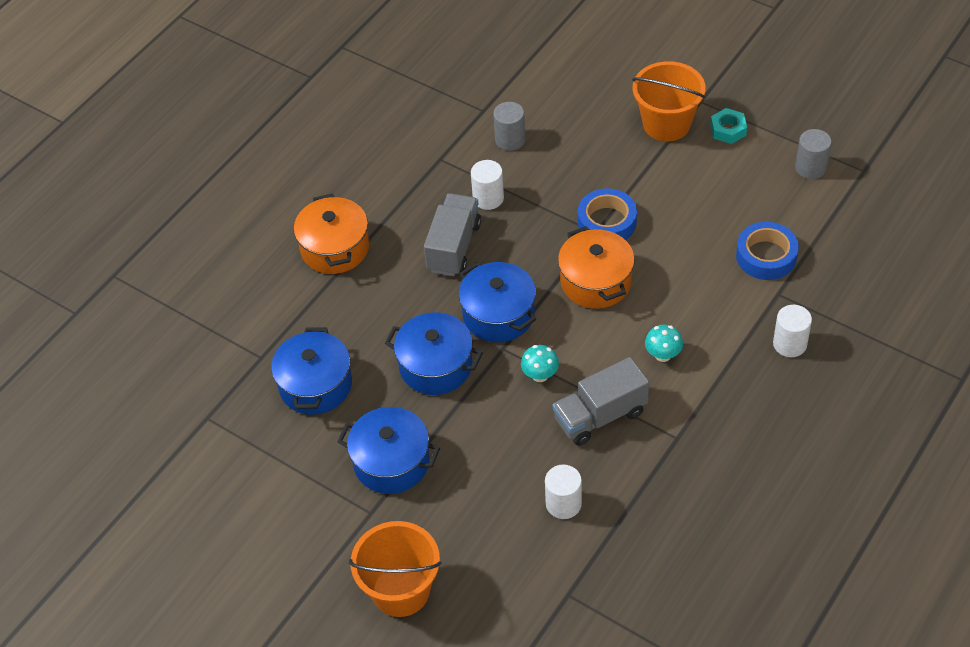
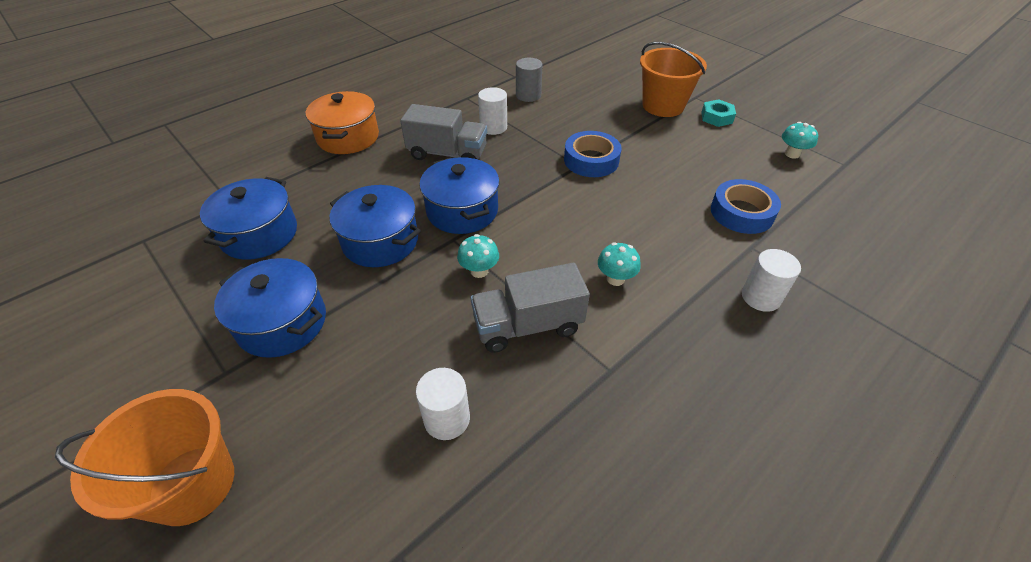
camera: 10 degrees right, 5 degrees down
(454, 247) = (447, 154): grey truck -> grey truck turned 75 degrees clockwise
(596, 282) = (565, 202): orange pot -> none
(810, 168) = (792, 154): grey cylinder -> turquoise mushroom

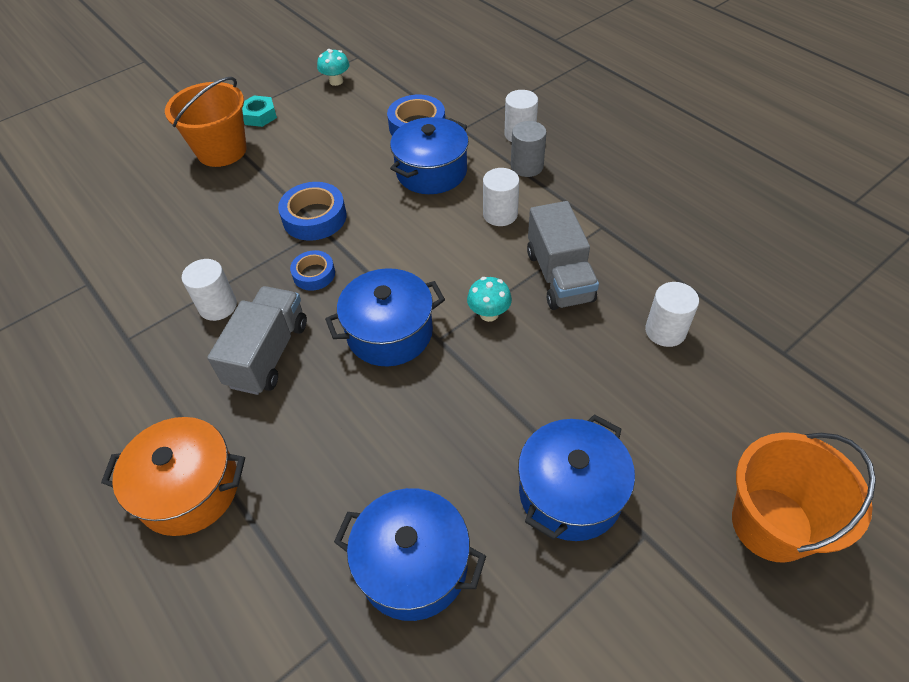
camera: 85 degrees left, 5 degrees up
(380, 241) = (437, 411): blue pot -> blue pot (431, 172)
(525, 166) = (314, 274): none -> blue tape
(528, 95) = (149, 269): grey cylinder -> grey cylinder (527, 166)
(615, 279) = (500, 214): turquoise mushroom -> white cylinder

